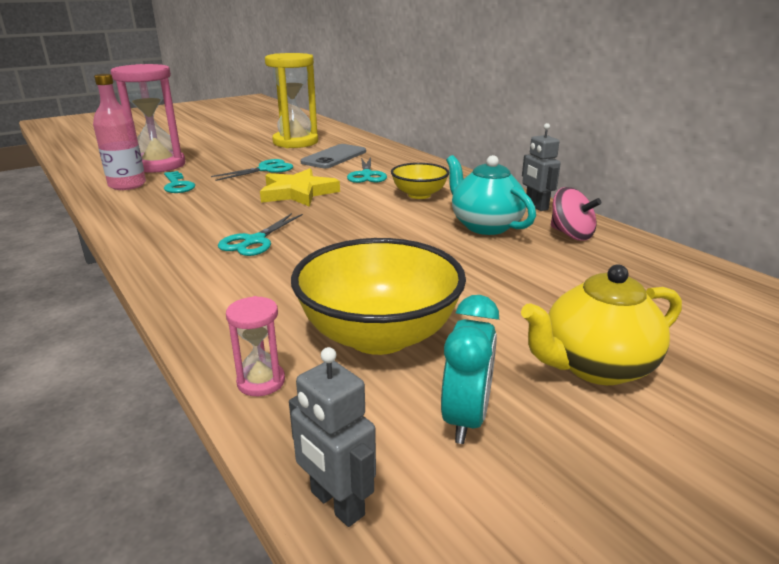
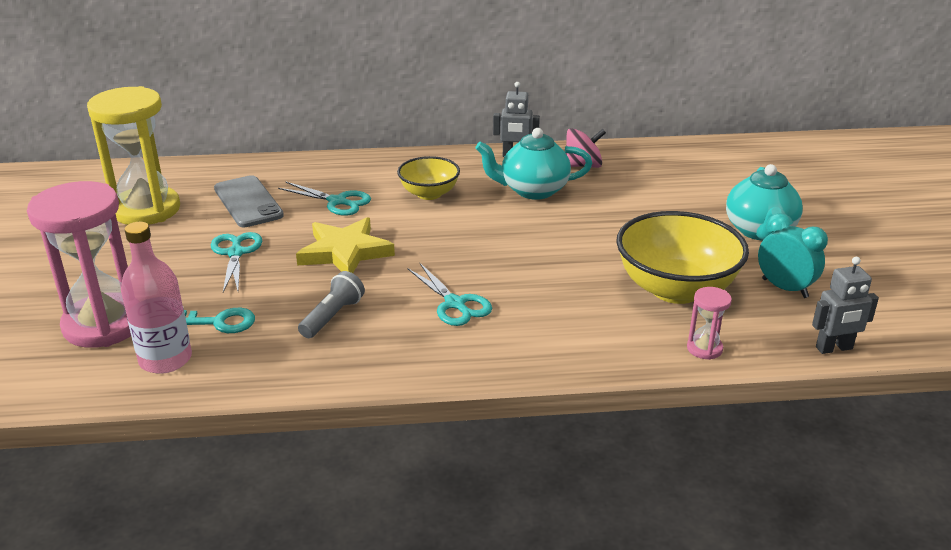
camera: 60 degrees left, 5 degrees up
(205, 209) = (332, 316): none -> grey flashlight
(595, 366) = (760, 231): yellow teapot -> turquoise teapot

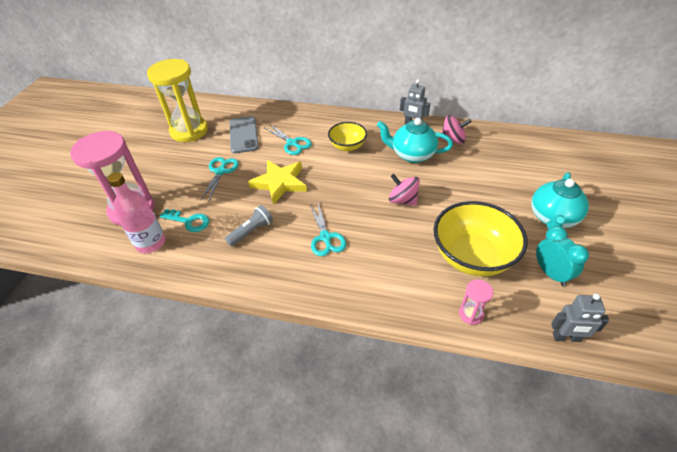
camera: 20 degrees right, 15 degrees up
(546, 243) = (402, 200): none -> pink spinning top

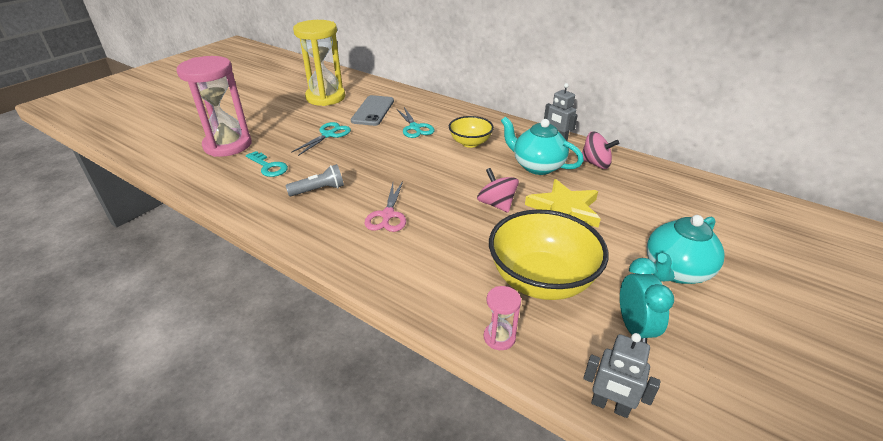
camera: 20 degrees right, 10 degrees down
(150, 243) = (222, 174): pink bottle -> none
(280, 183) = (377, 157): yellow star -> yellow star (564, 209)
(325, 237) = (388, 215): turquoise scissors -> pink scissors

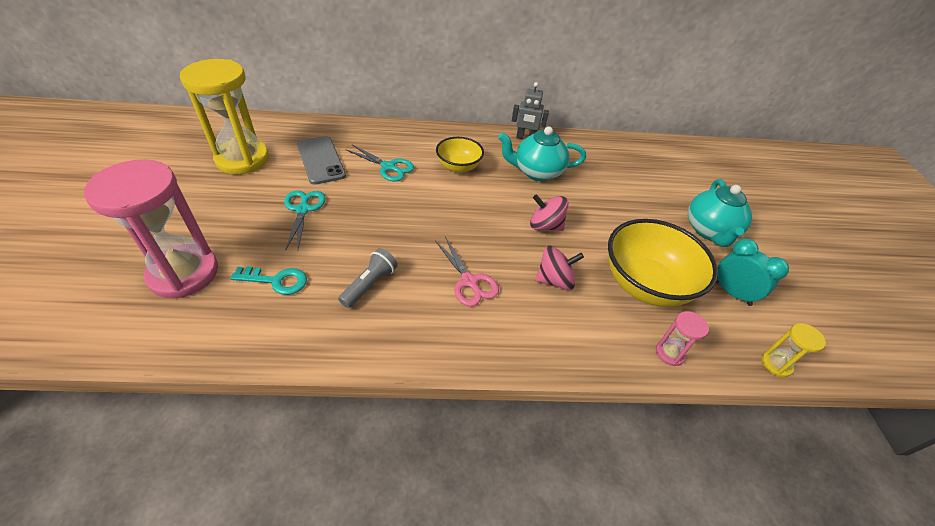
camera: 40 degrees left, 10 degrees up
(564, 209) = (596, 208): yellow star -> none
(595, 163) = (575, 152): pink spinning top -> pink spinning top (555, 280)
(610, 406) = (776, 364): grey robot -> yellow hourglass

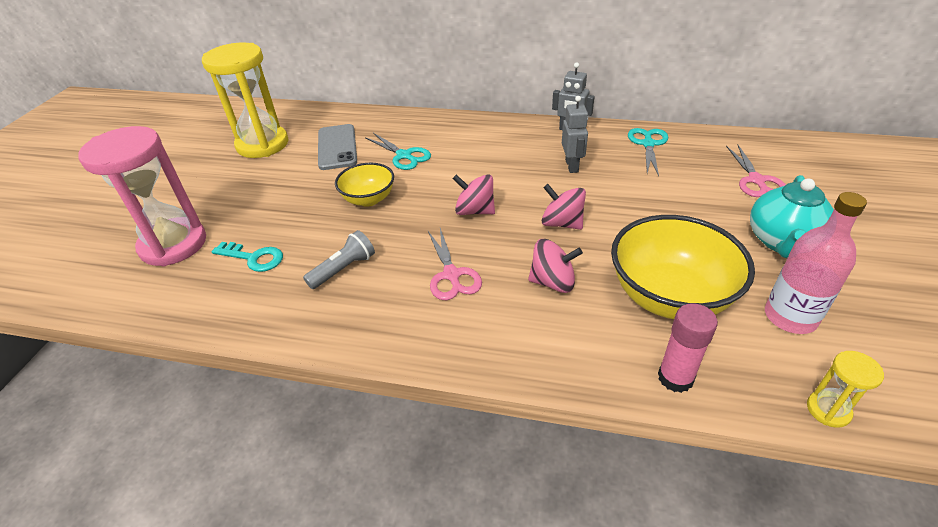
camera: 20 degrees right, 5 degrees down
(303, 209) = (303, 193): turquoise scissors -> turquoise scissors (648, 144)
(458, 167) = (481, 158): yellow bowl -> yellow bowl (368, 199)
(469, 218) = (474, 211): none -> pink spinning top
(537, 172) = (572, 166): turquoise teapot -> grey robot
(670, 353) = (675, 378): pink hourglass -> pink glue stick
(677, 180) = (756, 180): none -> pink scissors
(732, 293) = (790, 317): turquoise clock -> pink bottle

